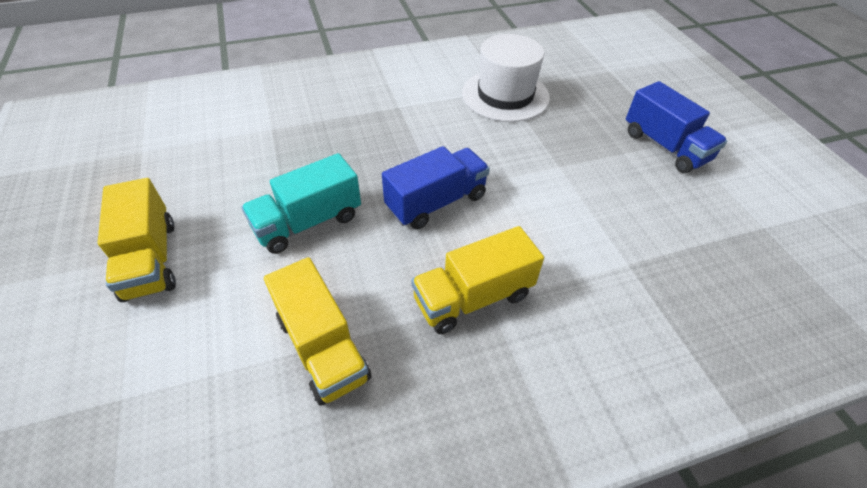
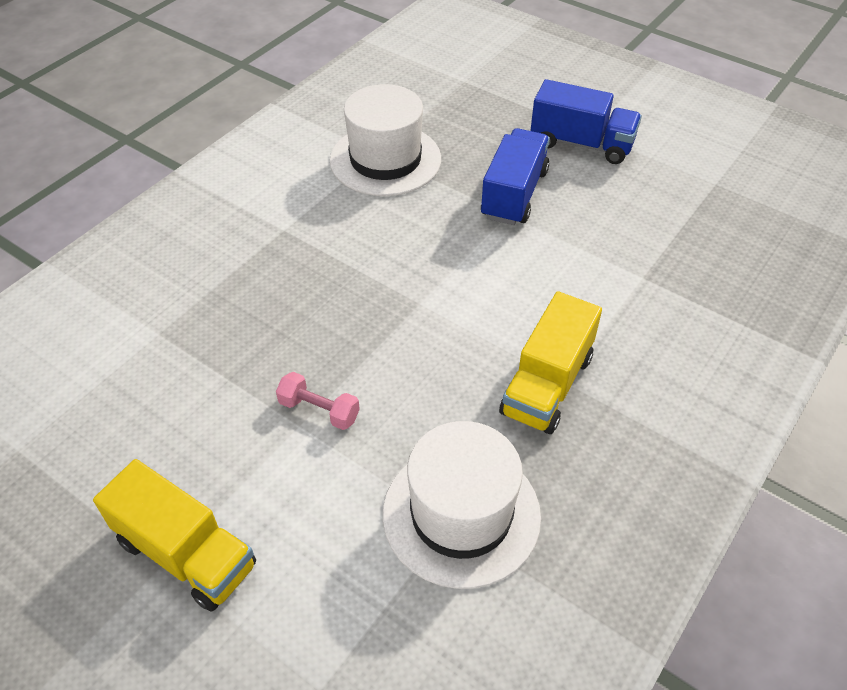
camera: 35 degrees left, 0 degrees up
(308, 222) = (319, 410): turquoise truck -> pink dumbbell
(322, 347) = (461, 514): yellow truck -> white hat
(436, 202) = (428, 315): blue truck -> blue truck (514, 194)

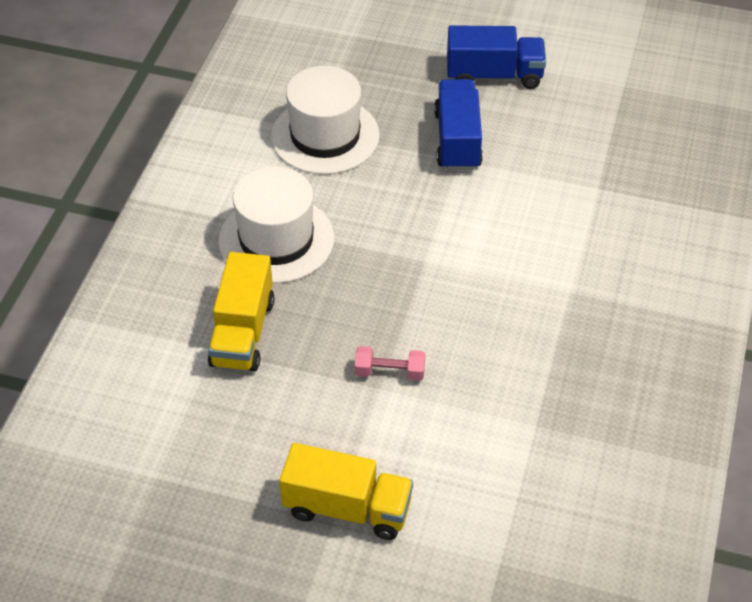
camera: 20 degrees left, 0 degrees up
(461, 514) = (541, 416): white hat -> white hat (276, 239)
(547, 385) = (560, 299): yellow truck -> yellow truck (242, 332)

